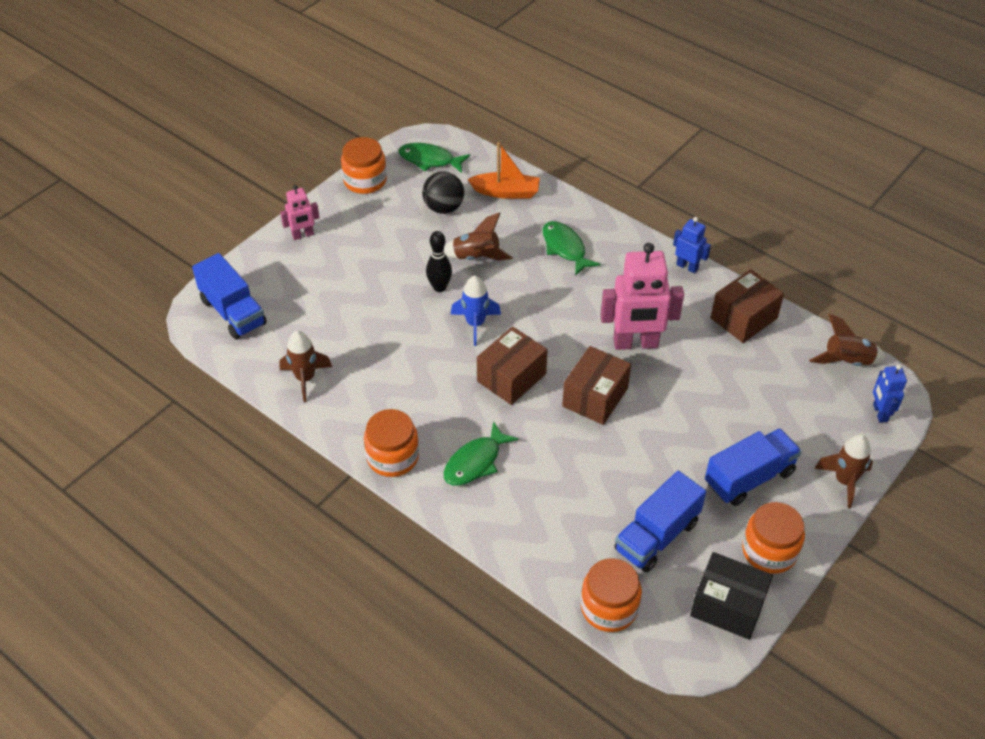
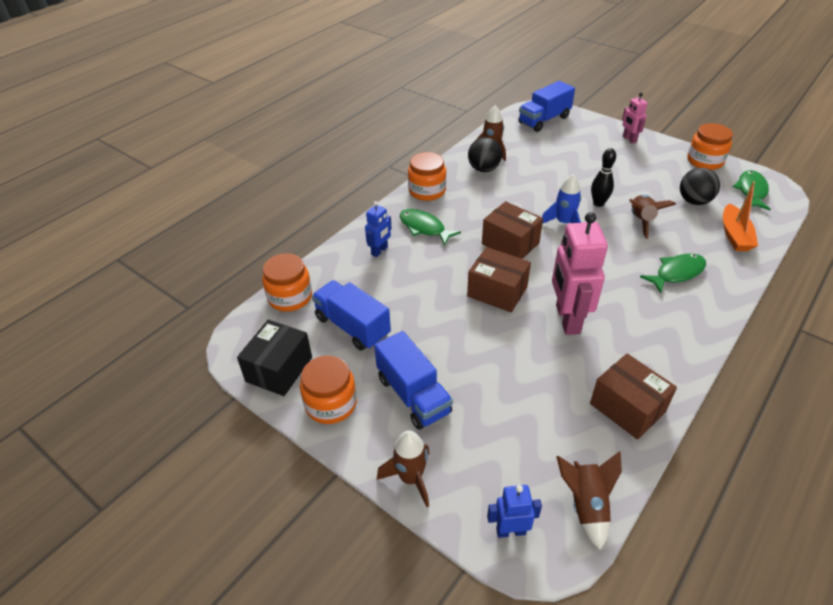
camera: 90 degrees right, 5 degrees down
(348, 390) = (484, 169): none -> black ball
(687, 266) = (689, 363): blue robot -> blue robot (379, 251)

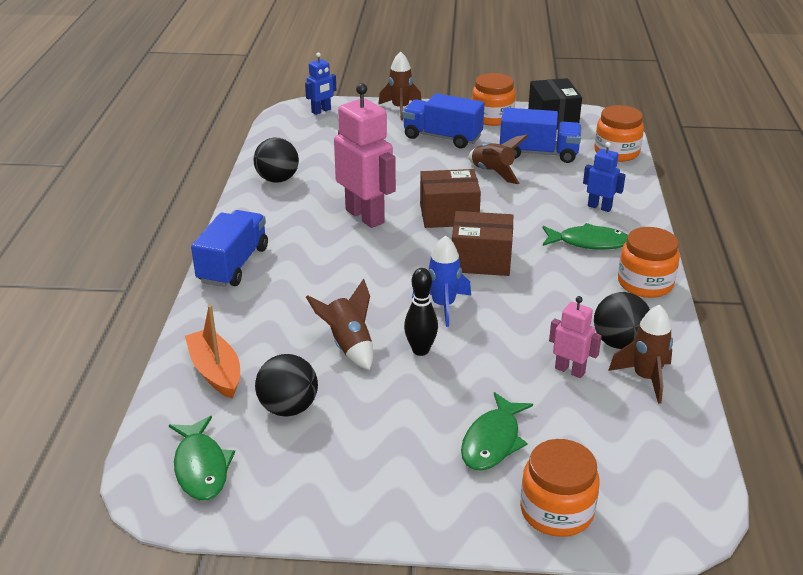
camera: 145 degrees right, 10 degrees down
(379, 251) = (599, 207): blue robot -> blue robot turned 120 degrees clockwise
(544, 120) = (644, 492): blue truck -> blue truck (233, 265)
(586, 505) = (281, 131): brown rocket -> brown rocket (493, 173)
(627, 407) = (277, 179): brown box -> black ball
(629, 139) = (458, 509): pink robot -> pink robot (570, 370)
(677, 273) = (276, 295): green fish -> green fish (493, 441)
(705, 161) = (297, 509): orange jar -> orange jar (556, 511)

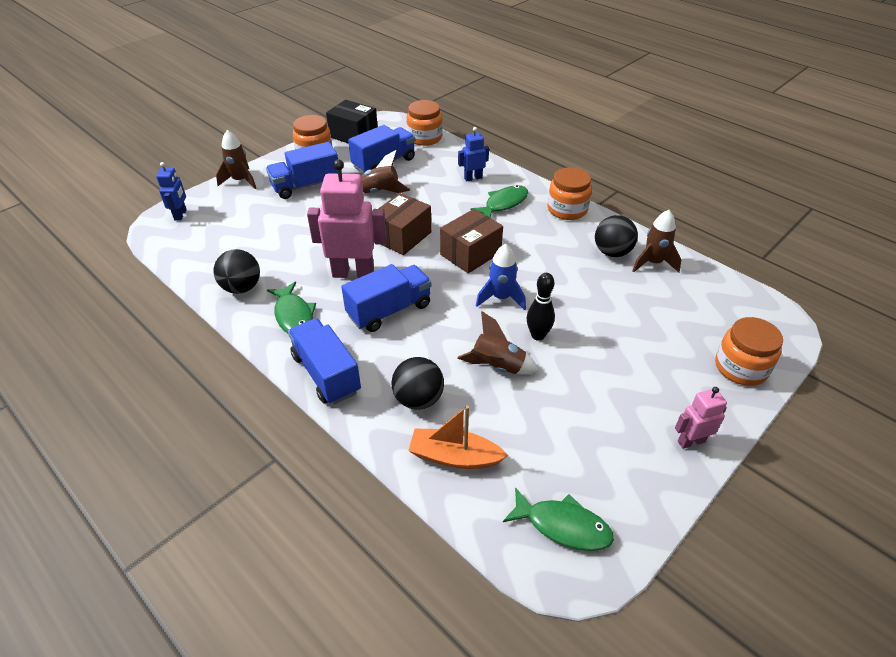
camera: 50 degrees left, 10 degrees up
(288, 408) = (538, 437): black ball -> black ball (418, 399)
(344, 256) = (389, 310): none -> blue truck
(493, 441) = (658, 357): green fish -> green fish (294, 315)
(570, 370) = (619, 286): pink robot -> pink robot (691, 441)

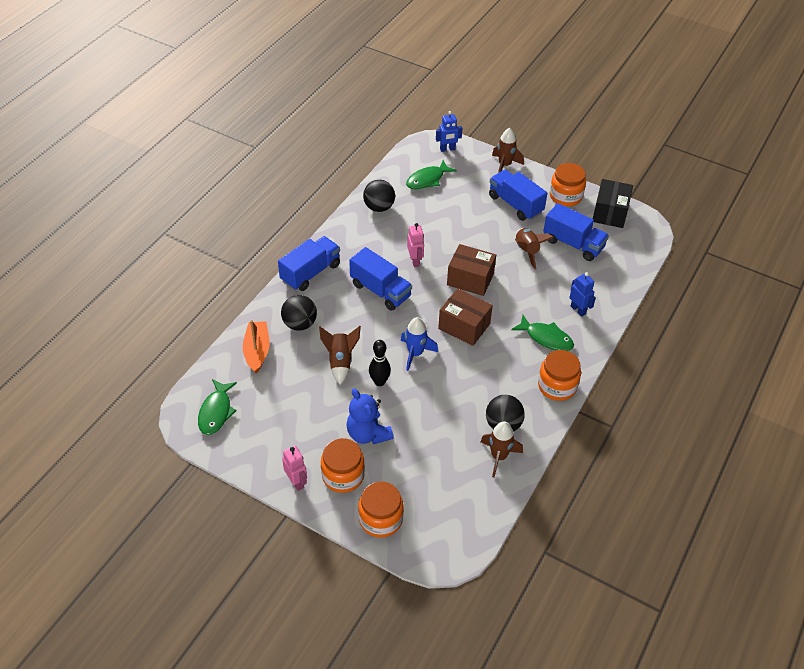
camera: 75 degrees right, 5 degrees up
(294, 315) = (359, 242): green fish -> green fish (427, 180)
(353, 273) = (415, 261): pink robot -> pink robot, size x0.52
(425, 138) = (632, 262): orange jar -> orange jar (343, 475)
(617, 359) = (368, 434): none -> blue teddy bear

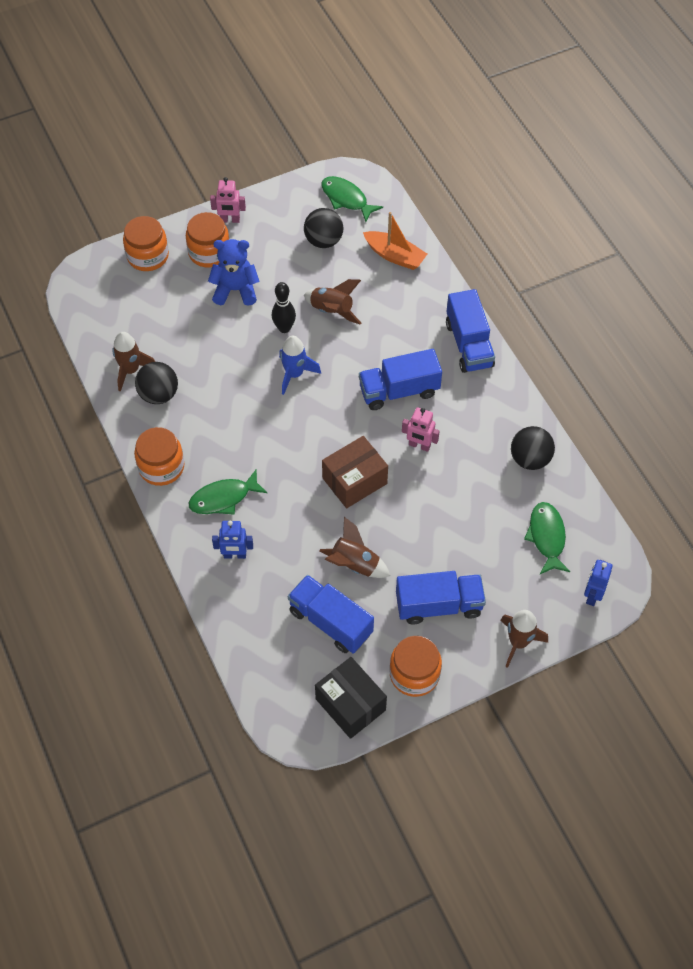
camera: 125 degrees right, 10 degrees up
(300, 324) = (404, 303): black ball -> black ball (323, 241)
(464, 326) = (296, 435): brown box -> none
(573, 244) = (330, 622): blue truck -> blue truck turned 60 degrees clockwise

